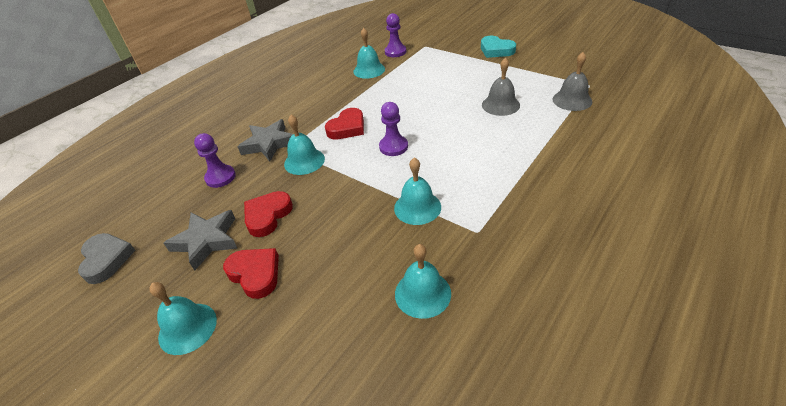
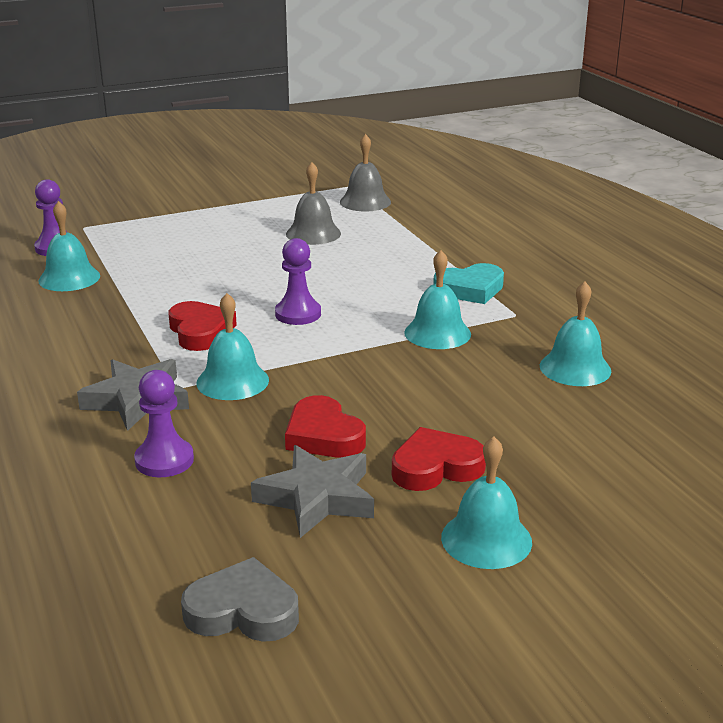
camera: 65 degrees left, 15 degrees down
(496, 50) = (188, 196): turquoise heart -> turquoise heart (470, 289)

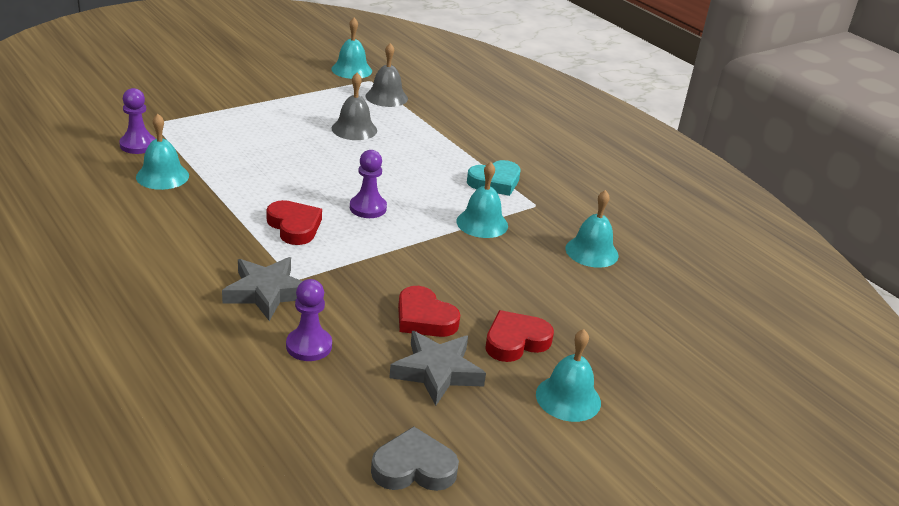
camera: 15 degrees left, 5 degrees up
(232, 381) = (337, 272): turquoise bell -> turquoise bell (351, 70)

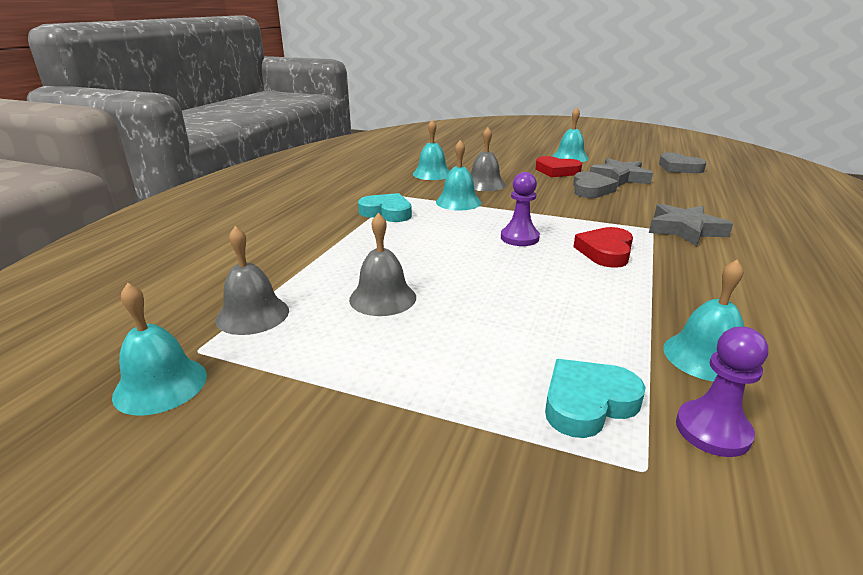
camera: 120 degrees left, 5 degrees down
(196, 132) = (587, 403): none -> turquoise heart
(309, 346) = (684, 204): purple pawn -> none
(424, 318) = (591, 189): red heart -> grey heart
(519, 263) = (484, 184): none -> grey bell

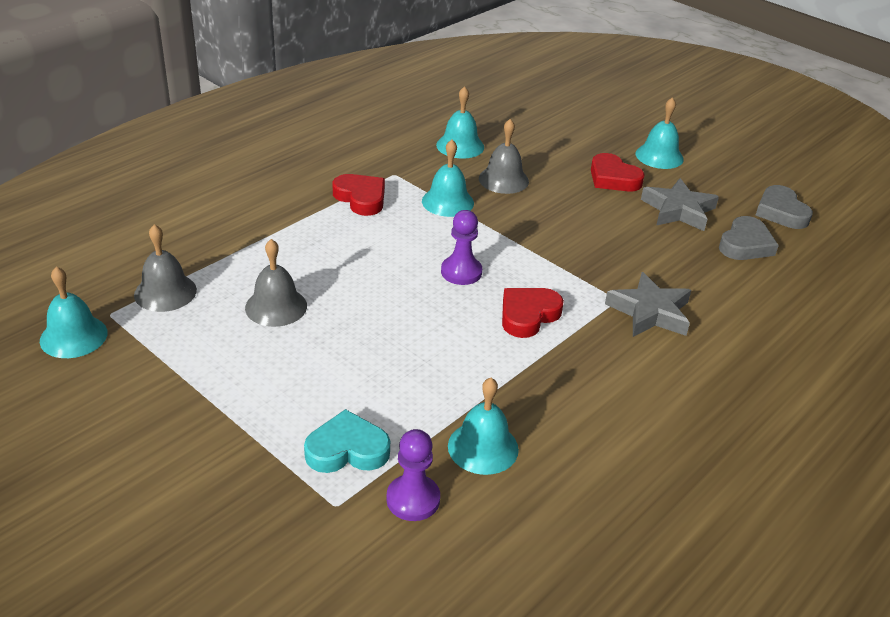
camera: 20 degrees right, 10 degrees up
(387, 212) = (361, 198): turquoise heart -> red heart
(591, 189) = (618, 221): grey heart -> grey heart (745, 244)

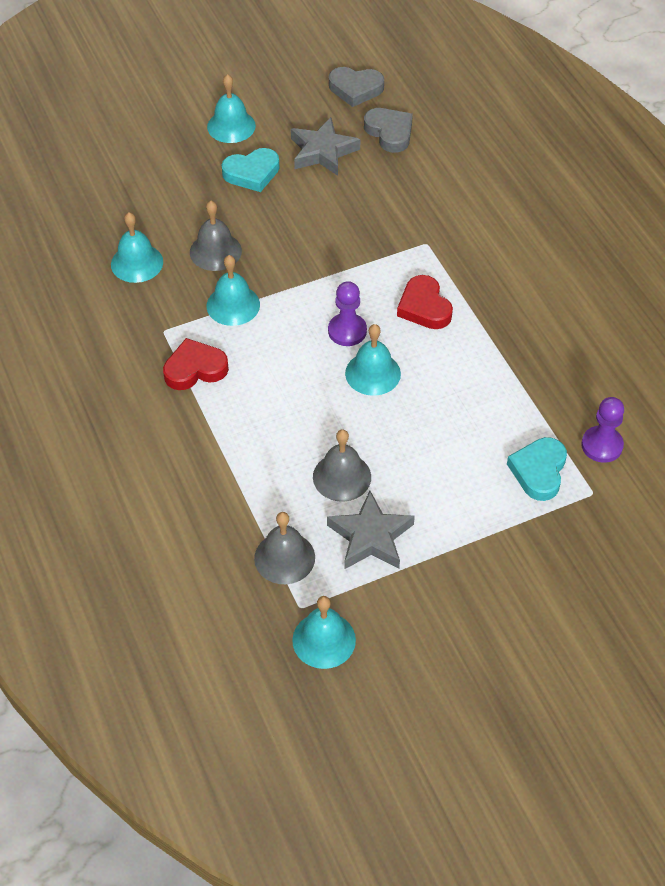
camera: 65 degrees left, 15 degrees up
(483, 447) = (564, 388): turquoise bell -> turquoise bell (373, 373)
(613, 178) = (252, 173): red heart -> turquoise heart
(650, 312) = (451, 230): grey star -> grey star (370, 537)

